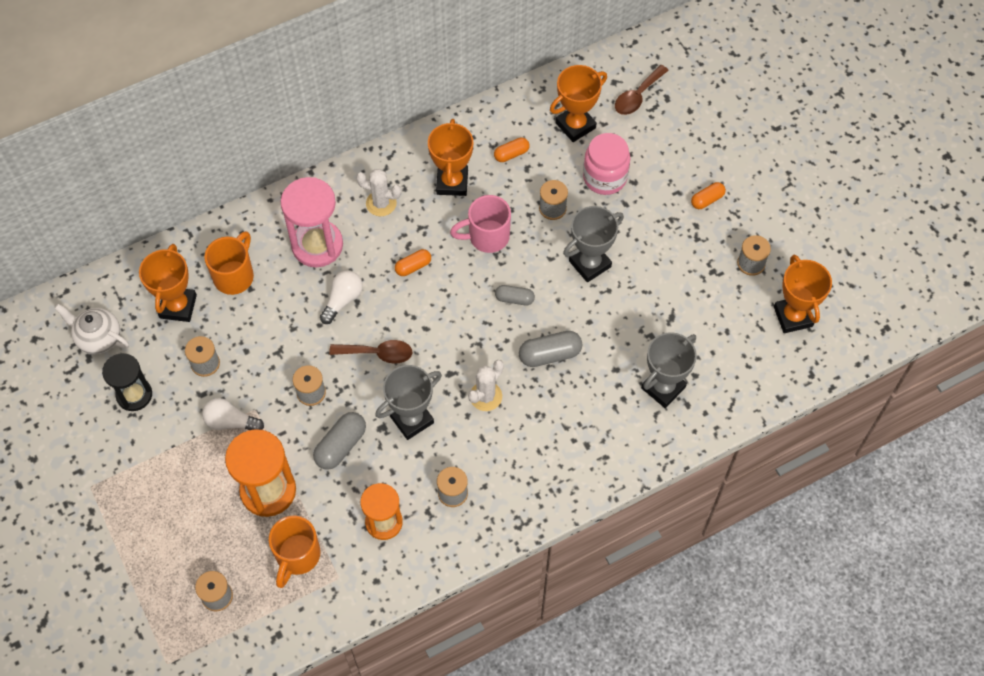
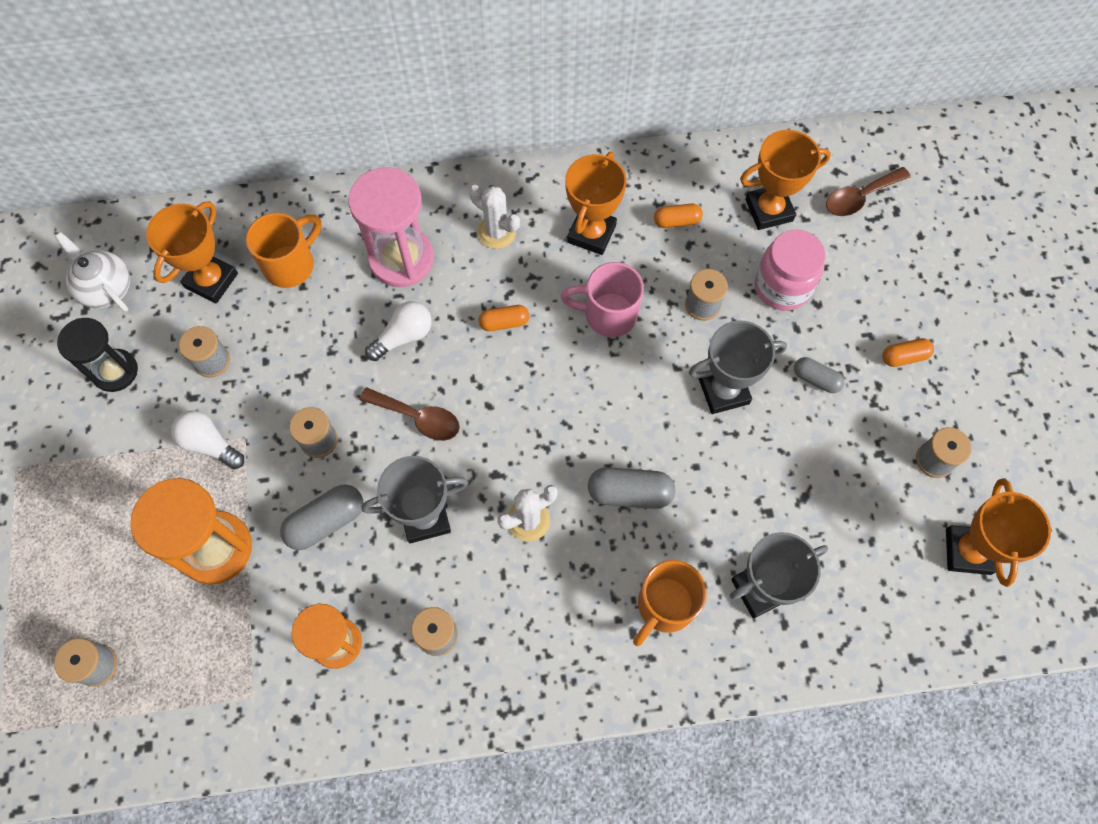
camera: 20 degrees right, 5 degrees up
(297, 556) = (214, 648): orange mug -> orange mug (664, 606)
(514, 299) = (612, 405): grey capsule -> grey capsule (816, 379)

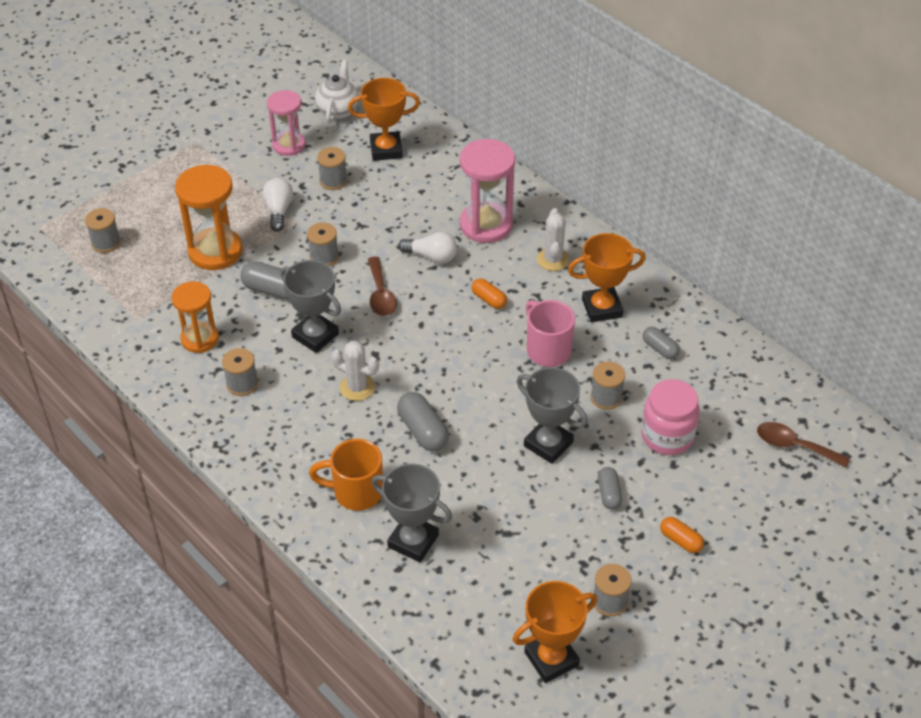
camera: 55 degrees right, 20 degrees down
(115, 371) = (289, 145): black hourglass -> pink hourglass
(291, 265) = (431, 177): orange mug -> none
(676, 221) = (660, 348): orange capsule -> grey capsule
(769, 210) = (724, 396): orange trophy -> none

